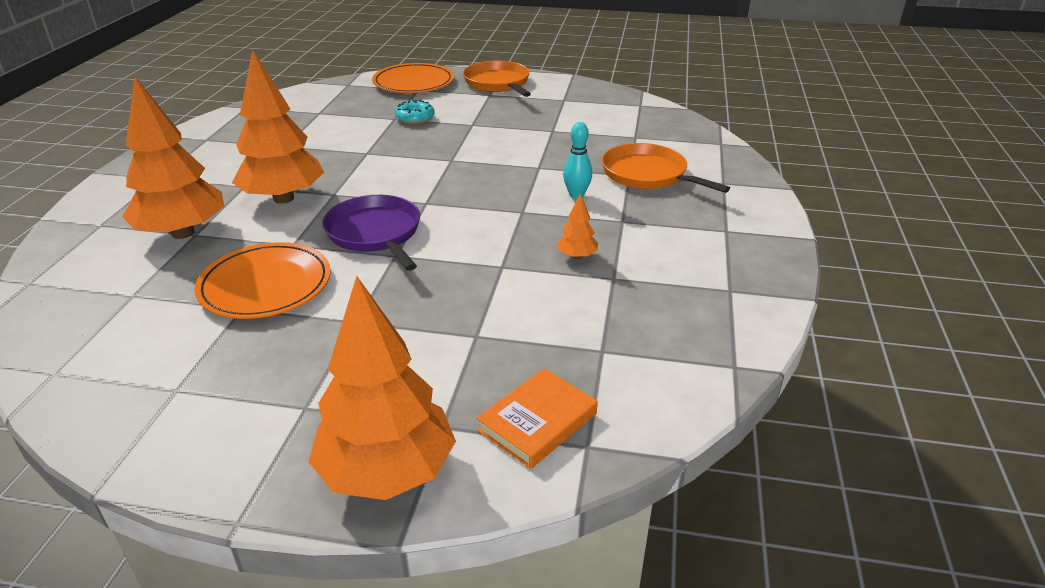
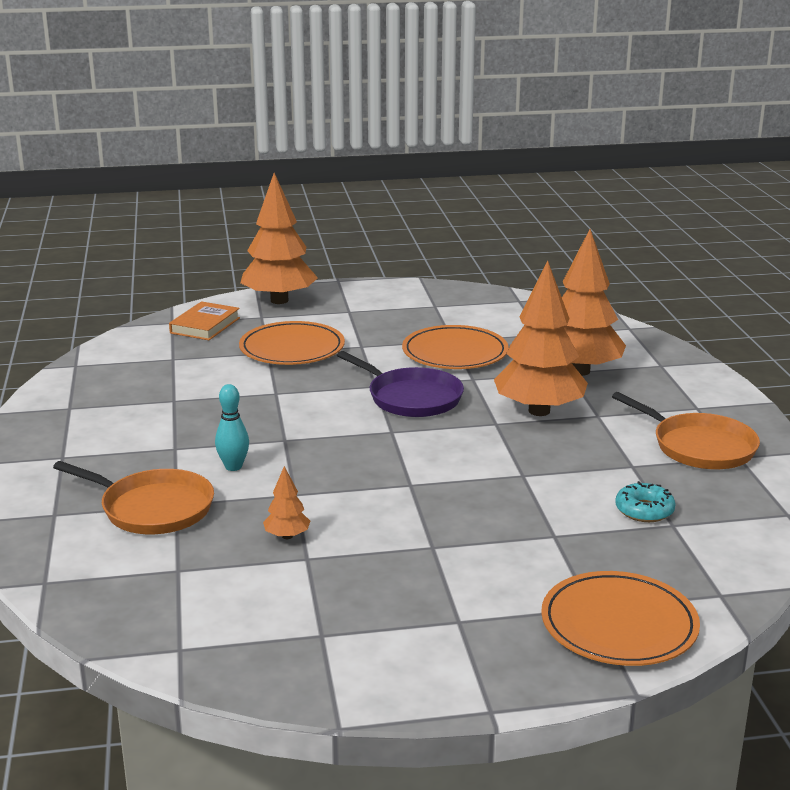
camera: 160 degrees right, 10 degrees down
(415, 118) = (525, 542): turquoise donut -> turquoise donut (644, 510)
(442, 336) = (292, 348): none -> orange plate
(498, 83) = (468, 657): orange pan -> orange pan (699, 447)
(577, 256) = (211, 410): orange tree -> orange tree (287, 536)

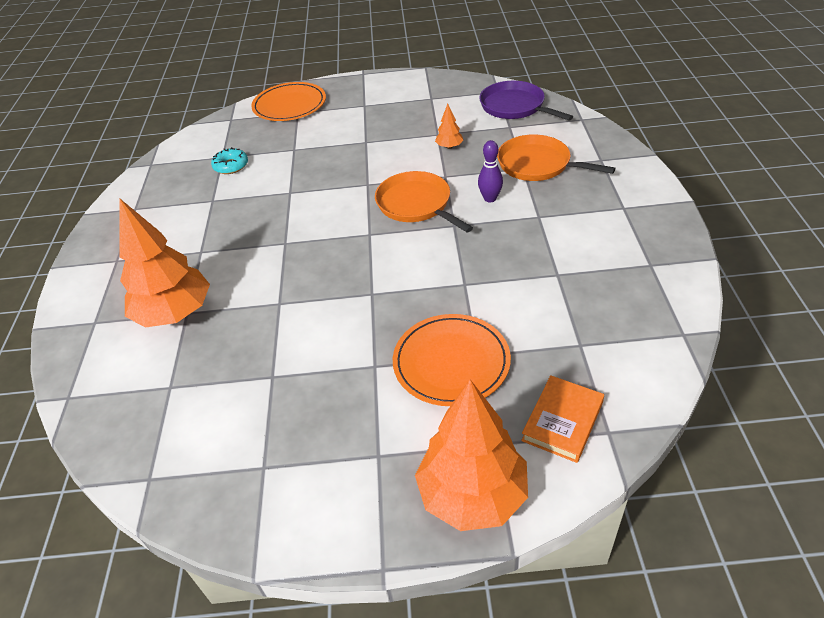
camera: 170 degrees left, 20 degrees up
(233, 466) = (490, 198): turquoise bowling pin -> purple bowling pin
(411, 398) = (343, 275): purple pan -> purple pan (514, 106)
(455, 353) = (279, 349): orange plate -> none
(539, 411) = (243, 257): orange tree -> none
(699, 447) = (152, 218): orange pan -> orange pan (416, 204)

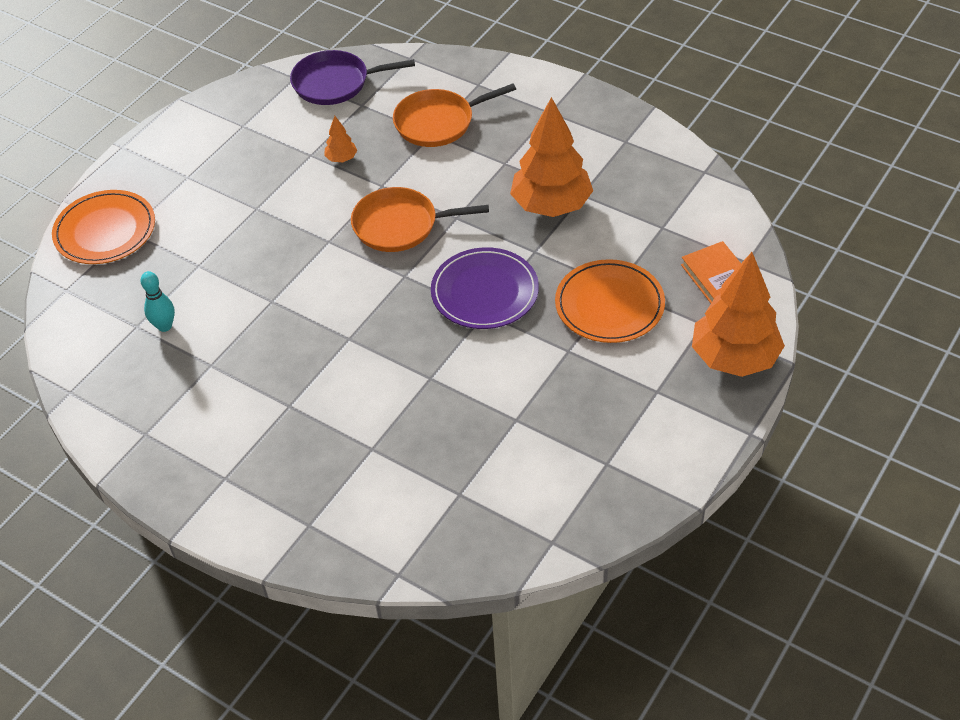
camera: 55 degrees left, 5 degrees up
(175, 313) = (364, 457): orange tree -> orange tree (551, 205)
(231, 166) = (164, 326): turquoise donut -> turquoise bowling pin
(393, 282) = (485, 292): none -> purple plate
(490, 198) = (448, 176): purple bowling pin -> none

